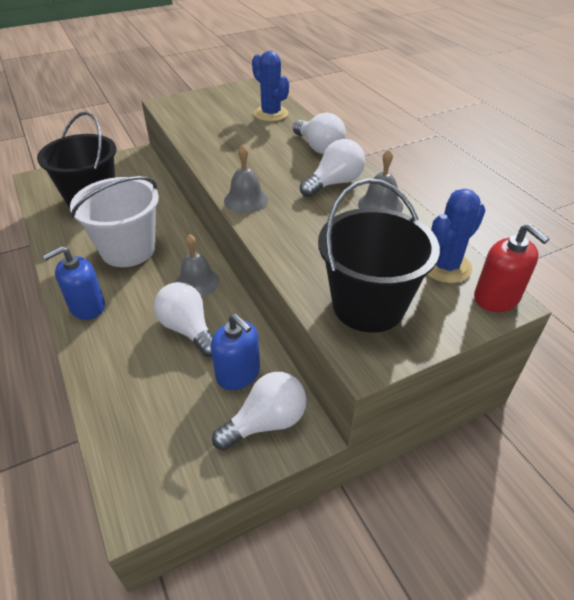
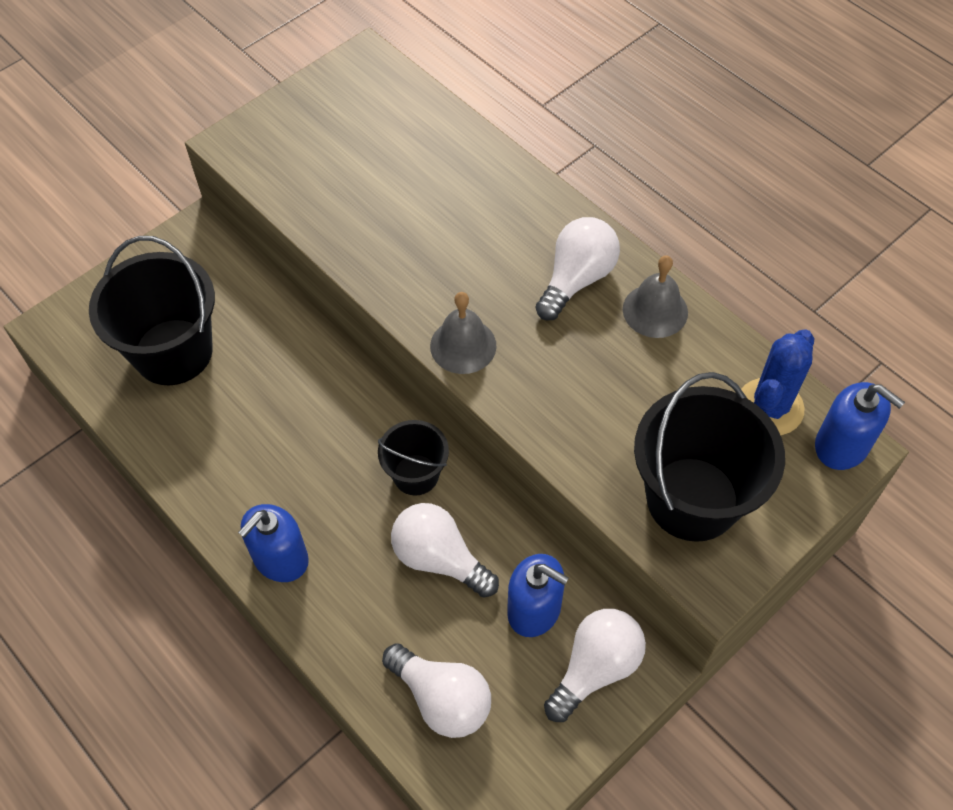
camera: 15 degrees left, 15 degrees up
(128, 249) = (286, 440): white bucket -> none
(197, 282) = (416, 474): grey bell -> black bucket
(271, 114) = (421, 134): blue cactus -> none
(319, 147) = (527, 203): white light bulb -> white light bulb (442, 699)
(496, 298) = (842, 445): red soap dispenser -> blue soap dispenser

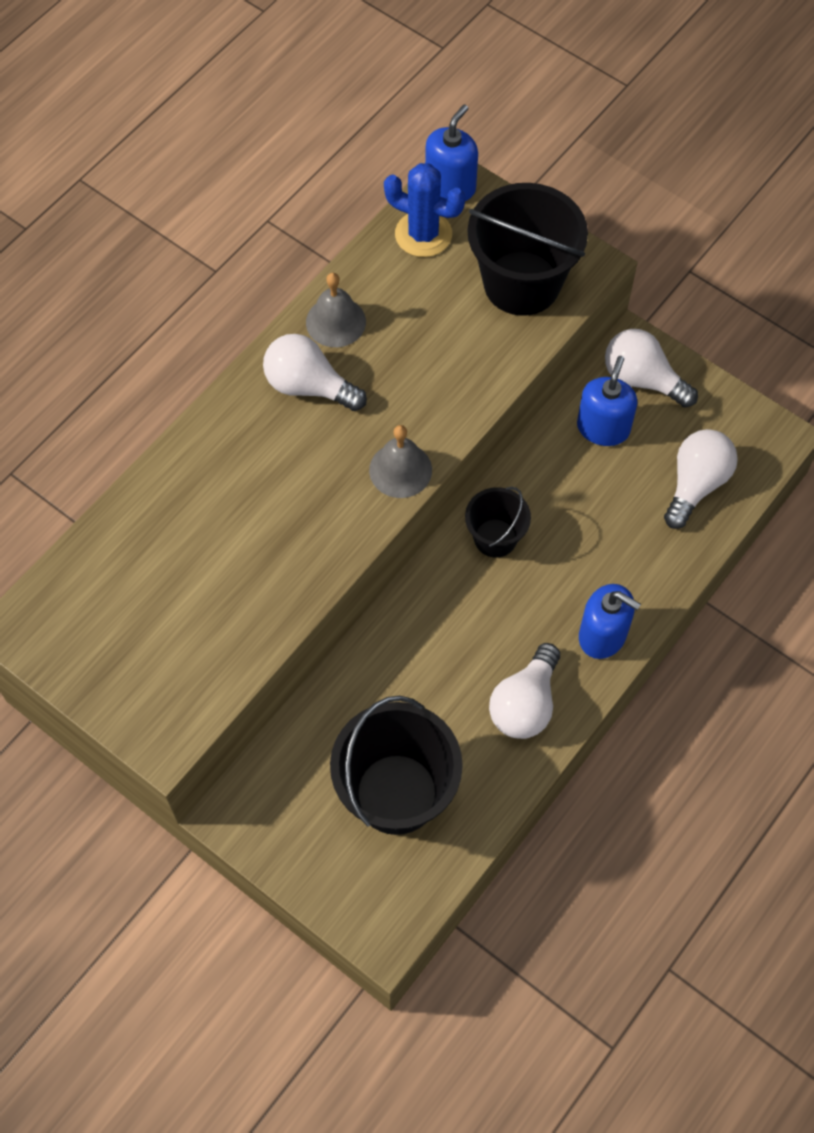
camera: 100 degrees left, 5 degrees up
(439, 558) = (573, 505): white light bulb -> white light bulb (525, 704)

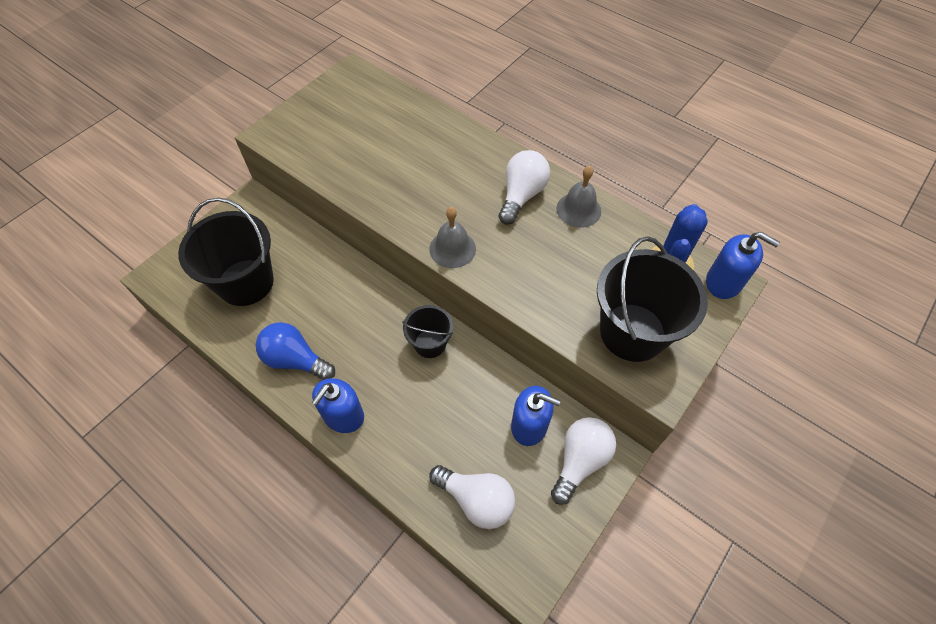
camera: 90 degrees right, 5 degrees down
(525, 704) = (295, 360): white light bulb -> blue light bulb

